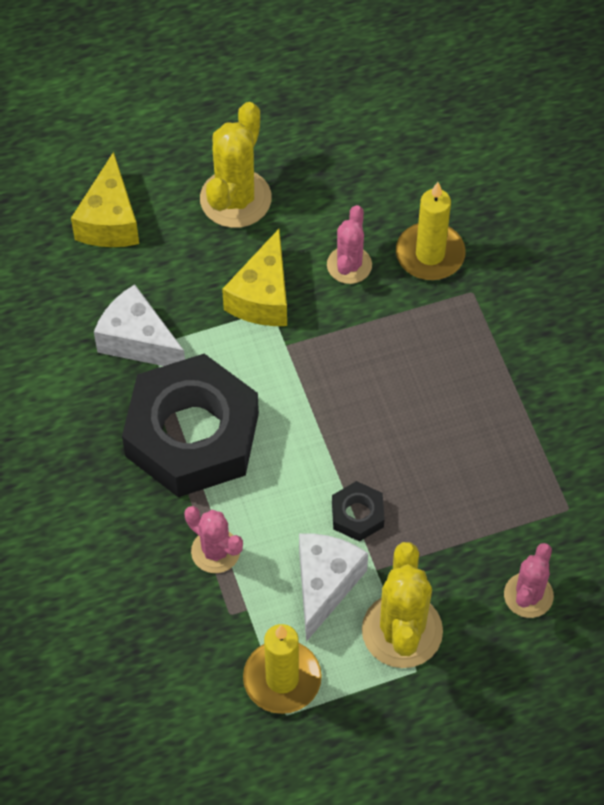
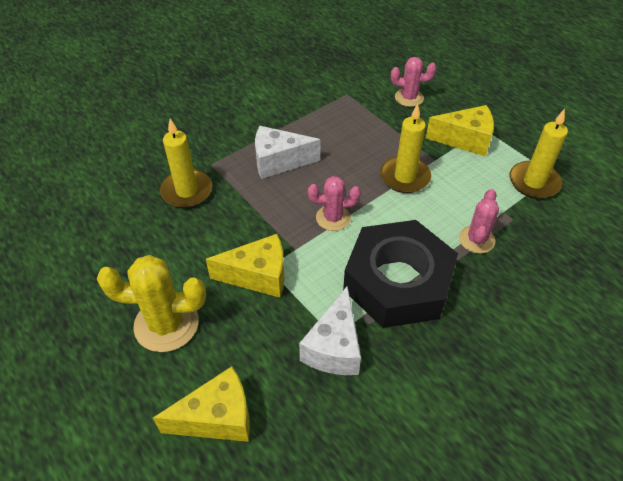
camera: 110 degrees left, 10 degrees down
(324, 585) = (461, 179): white cheese -> white cheese (279, 161)
(349, 265) = (210, 232): pink cactus -> pink cactus (333, 218)
(357, 515) = (405, 177): black nut -> yellow candle
(402, 631) = (465, 140): yellow cactus -> yellow cheese

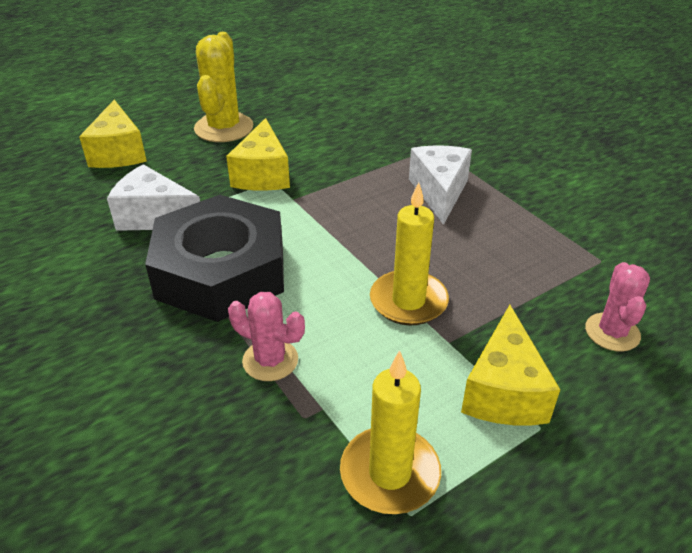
camera: 95 degrees right, 10 degrees down
(187, 191) = (391, 134): yellow candle -> none
(333, 218) = (336, 228): pink cactus -> none

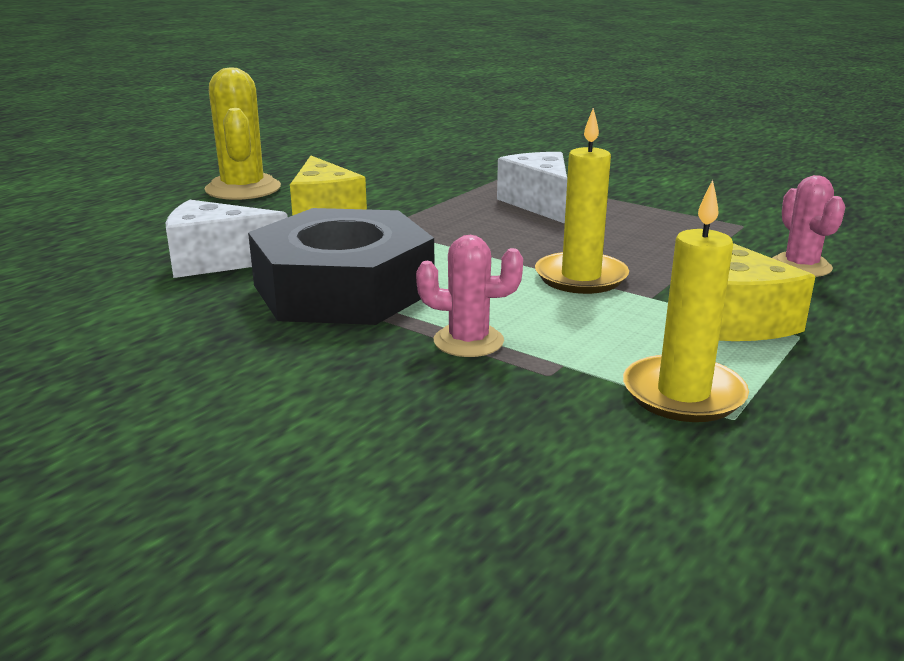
camera: 20 degrees left, 15 degrees down
(119, 153) = (120, 221): yellow cheese -> none

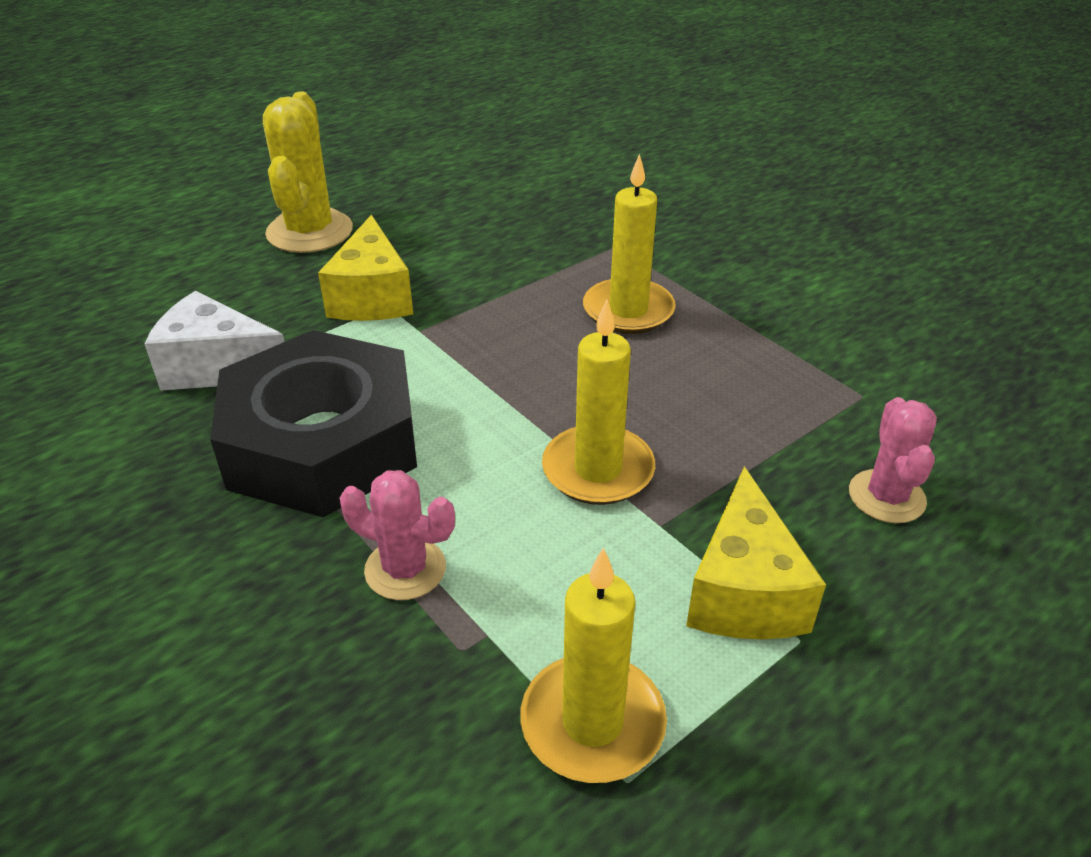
camera: 15 degrees right, 15 degrees up
(539, 204) = (628, 310): white cheese -> yellow candle

